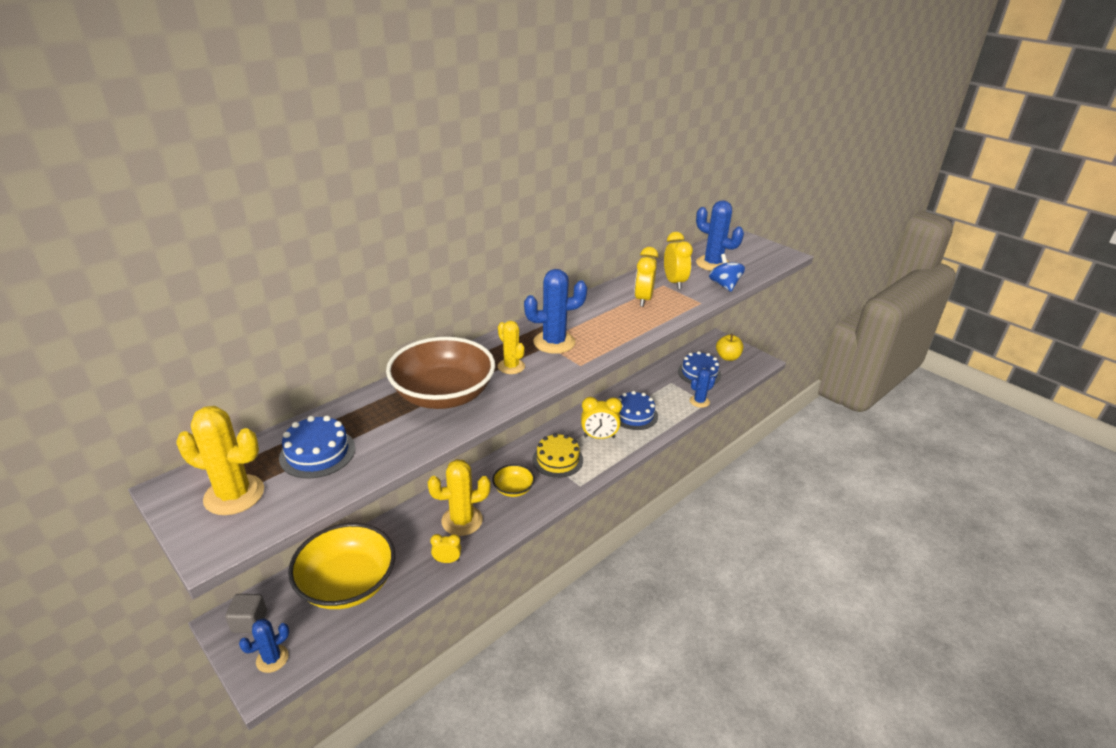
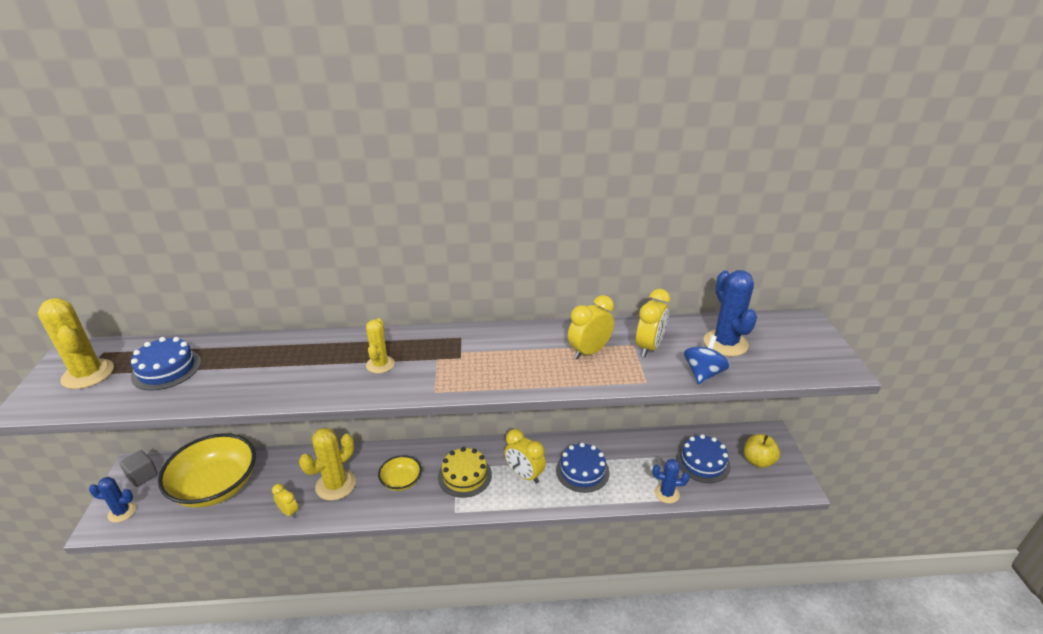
camera: 40 degrees right, 0 degrees up
(443, 395) = (299, 364): brown bowl -> none
(462, 520) = (335, 485): yellow cactus -> yellow cactus turned 75 degrees counterclockwise
(554, 342) = (445, 358): blue cactus -> none

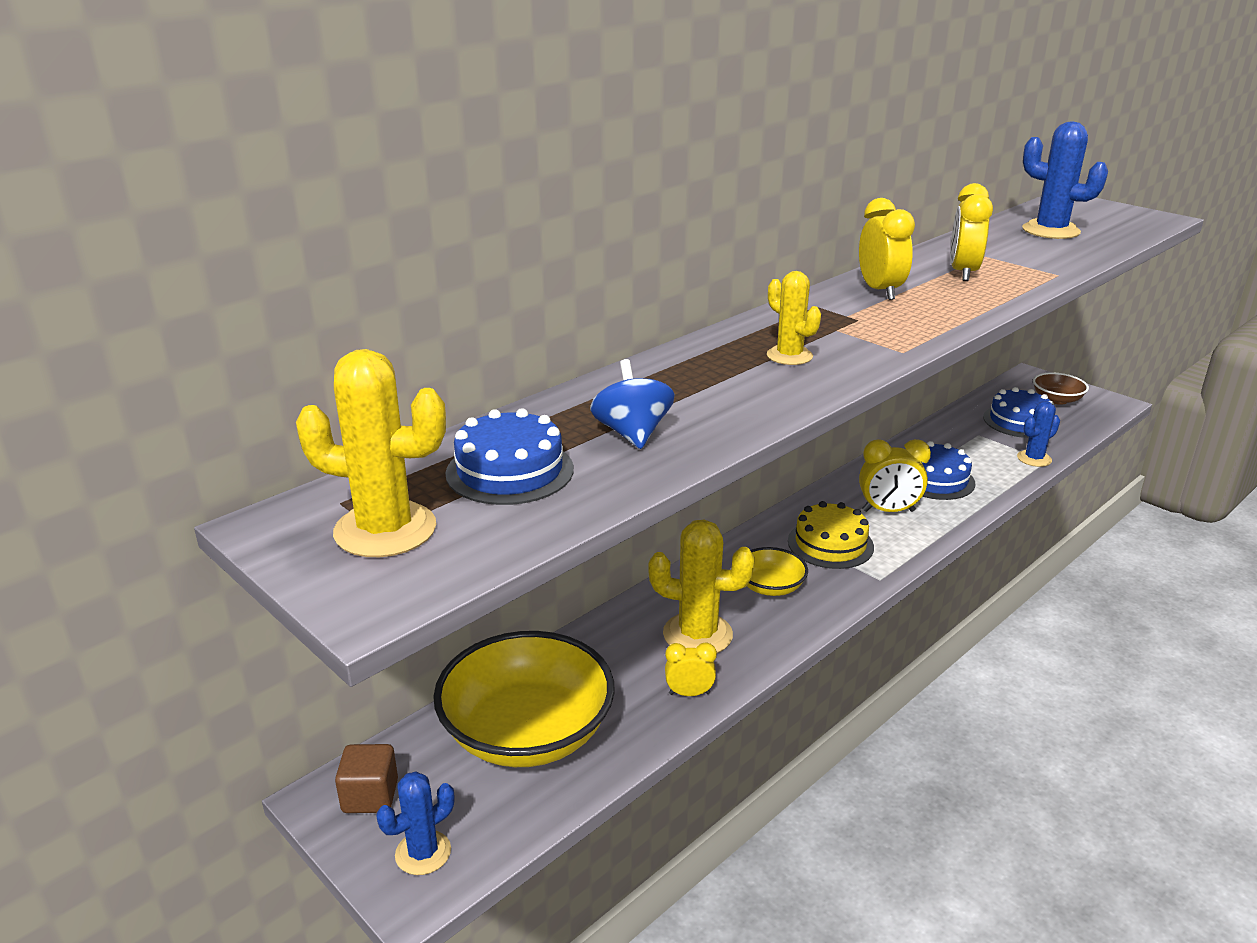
camera: 40 degrees left, 5 degrees down
(142, 476) = (370, 796): grey cube -> brown cube
(335, 485) = (697, 634): yellow cactus -> yellow cactus turned 75 degrees counterclockwise
(649, 347) = (1002, 253): yellow clock -> yellow clock (880, 291)
(703, 373) = (1084, 254): blue spinning top -> blue spinning top (632, 434)
(758, 461) = (1057, 399): yellow apple -> brown bowl

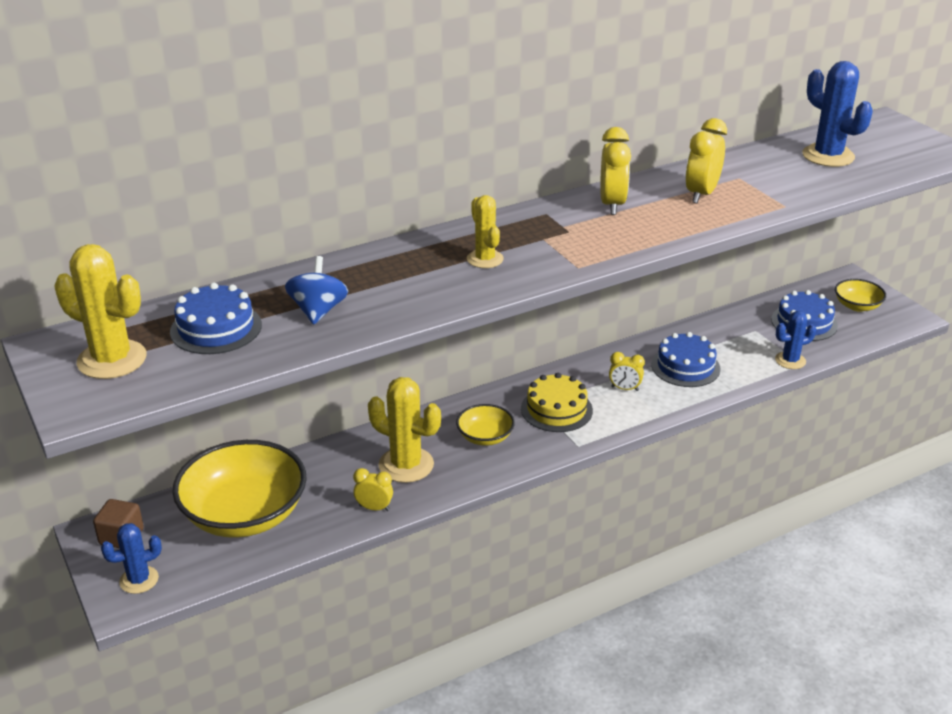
camera: 15 degrees right, 5 degrees up
(888, 511) = (624, 388): yellow clock -> yellow clock, size x0.61
(1057, 399) = (857, 306): brown bowl -> yellow bowl

